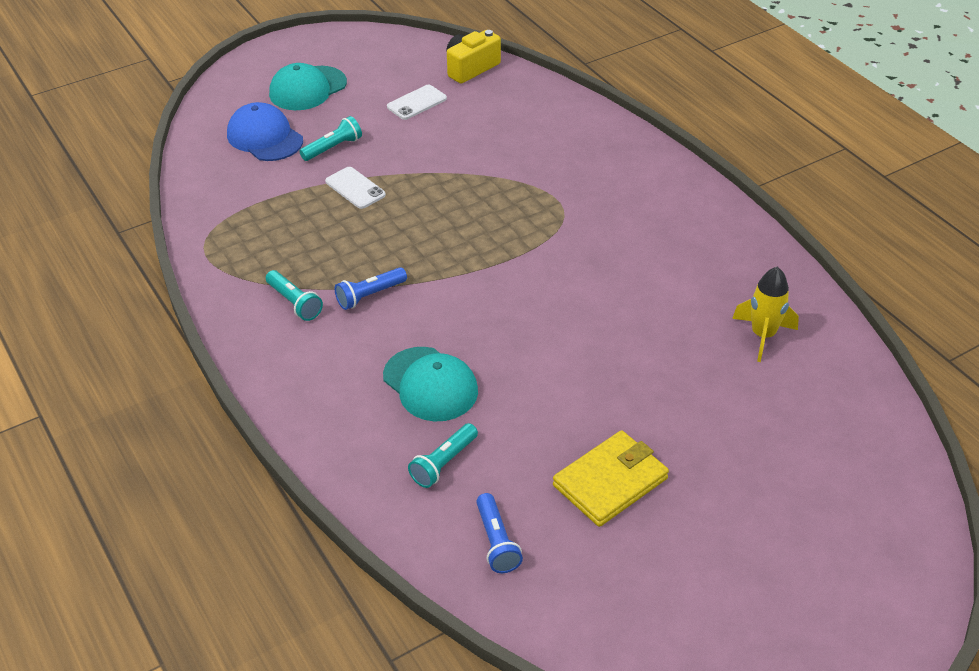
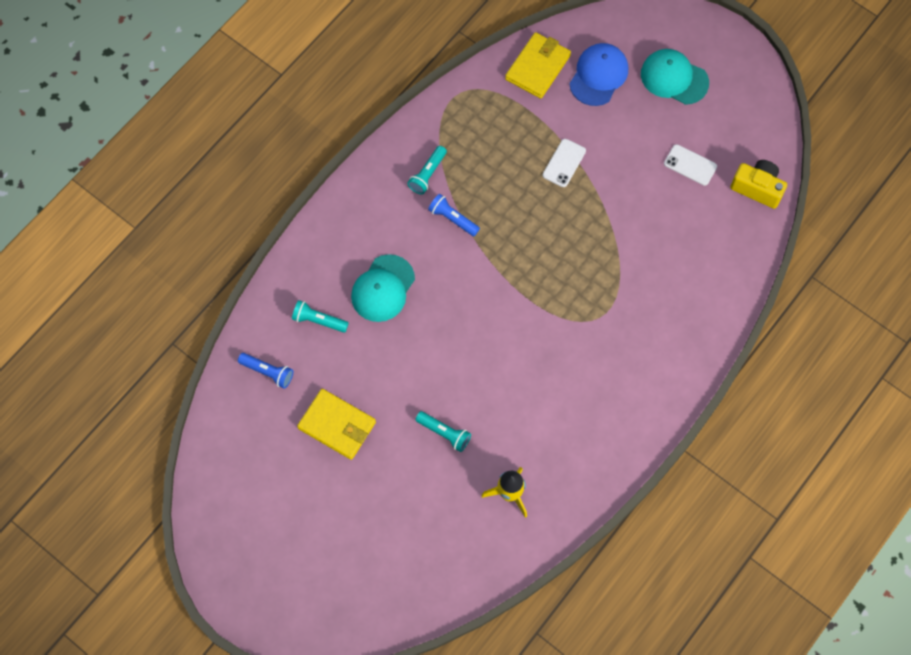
camera: 70 degrees right, 25 degrees up
(219, 178) = (538, 67): none -> yellow wallet
(333, 148) = (606, 128): turquoise flashlight -> turquoise flashlight (444, 433)
(496, 542) = (268, 372): blue flashlight -> blue flashlight turned 120 degrees counterclockwise

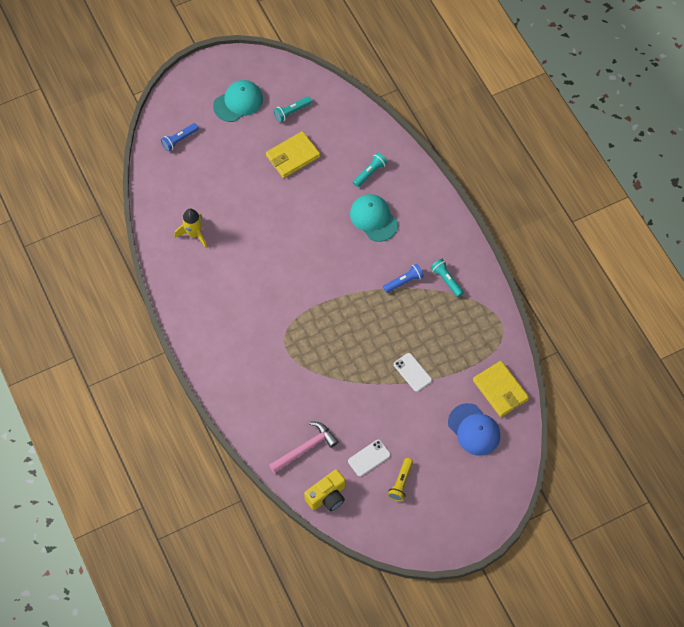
camera: 115 degrees right, 5 degrees down
(268, 372) = (349, 132): blue flashlight -> blue flashlight (179, 140)
(444, 433) = (254, 214): turquoise flashlight -> turquoise flashlight (291, 112)
(674, 78) = (447, 483): turquoise cap -> turquoise cap (238, 102)
(700, 122) = (401, 483): none -> yellow flashlight
(716, 235) = (305, 448): none -> pink hammer

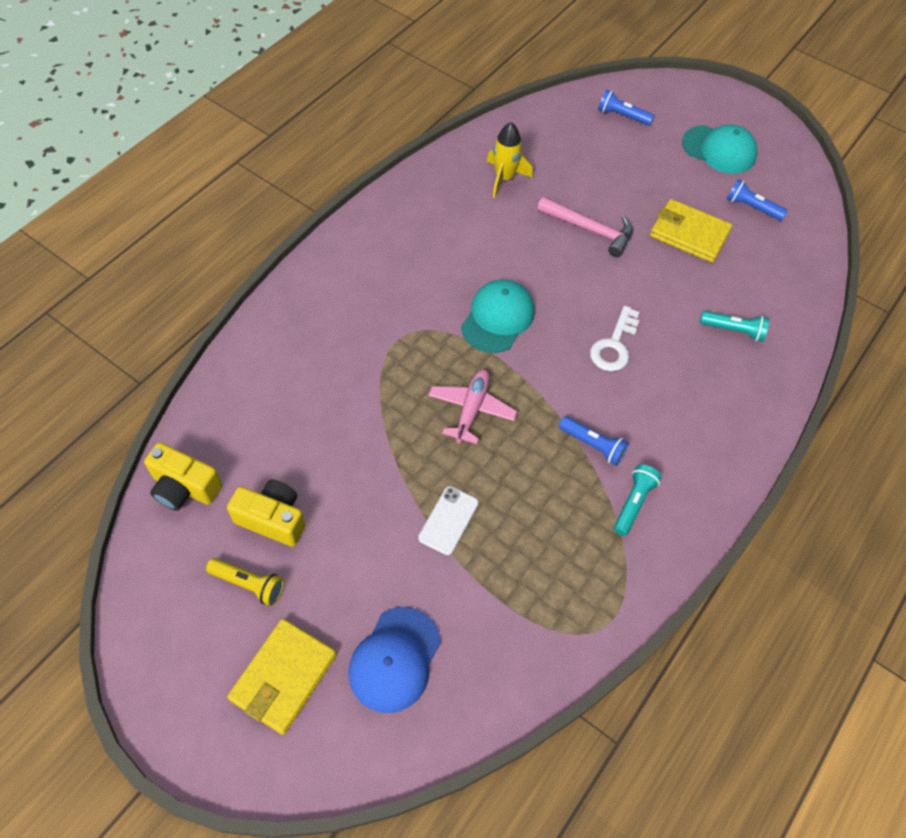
camera: 60 degrees right, 5 degrees down
(291, 112) = (751, 207): turquoise flashlight -> blue flashlight
(305, 448) = (251, 427): pink hammer -> pink hammer (590, 229)
(348, 238) = (614, 345): none -> white key
(352, 331) = (471, 409): none -> pink plane
(369, 458) = (272, 519): white phone -> yellow camera
(373, 218) = (666, 364): turquoise cap -> turquoise cap (498, 318)
(401, 483) = (249, 584): yellow flashlight -> yellow flashlight turned 150 degrees counterclockwise
(500, 390) = (489, 672): yellow wallet -> yellow wallet (283, 677)

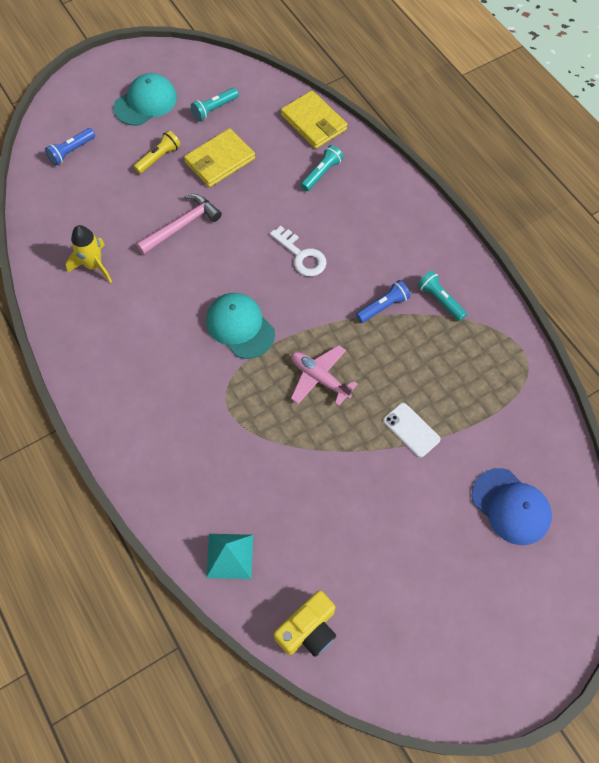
camera: 65 degrees left, 5 degrees up
(241, 393) = (230, 556): none -> turquoise pyramid
(249, 584) = (416, 598): yellow flashlight -> yellow flashlight (159, 158)
(272, 519) = (364, 563): yellow camera -> none
(283, 677) = (502, 592): yellow wallet -> yellow wallet (313, 122)
(751, 207) = (214, 109): blue flashlight -> turquoise flashlight

